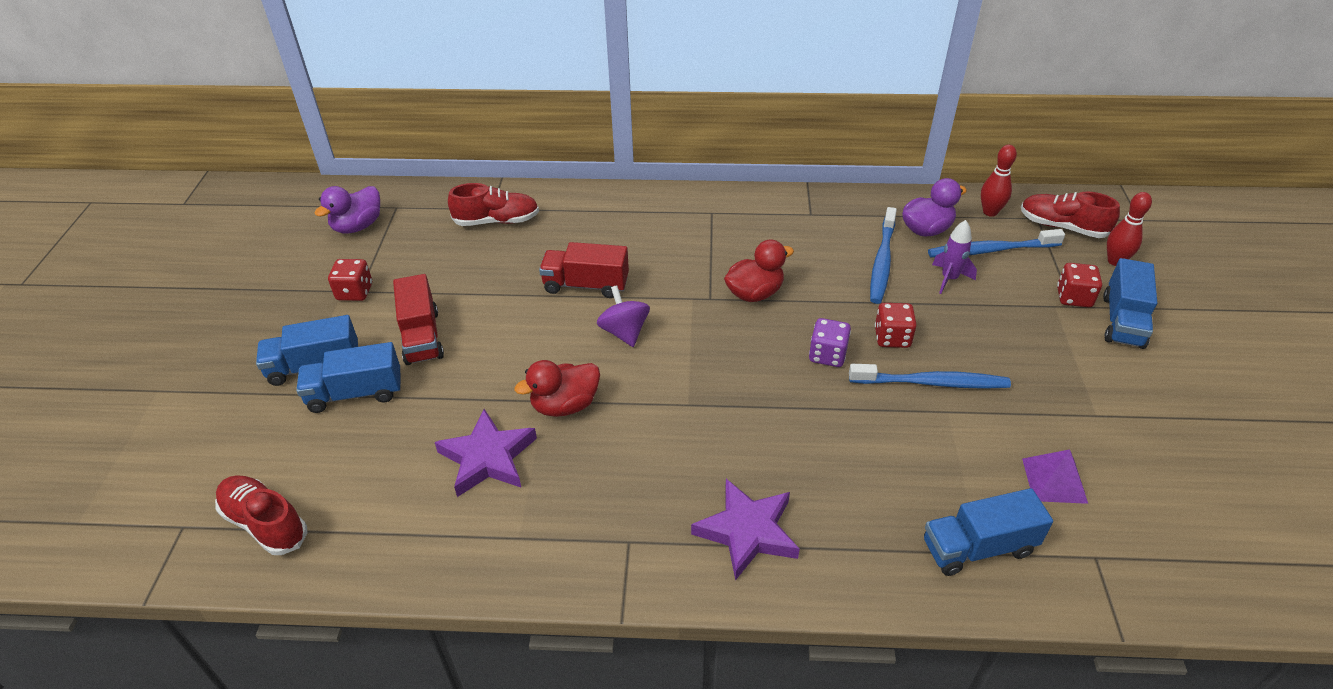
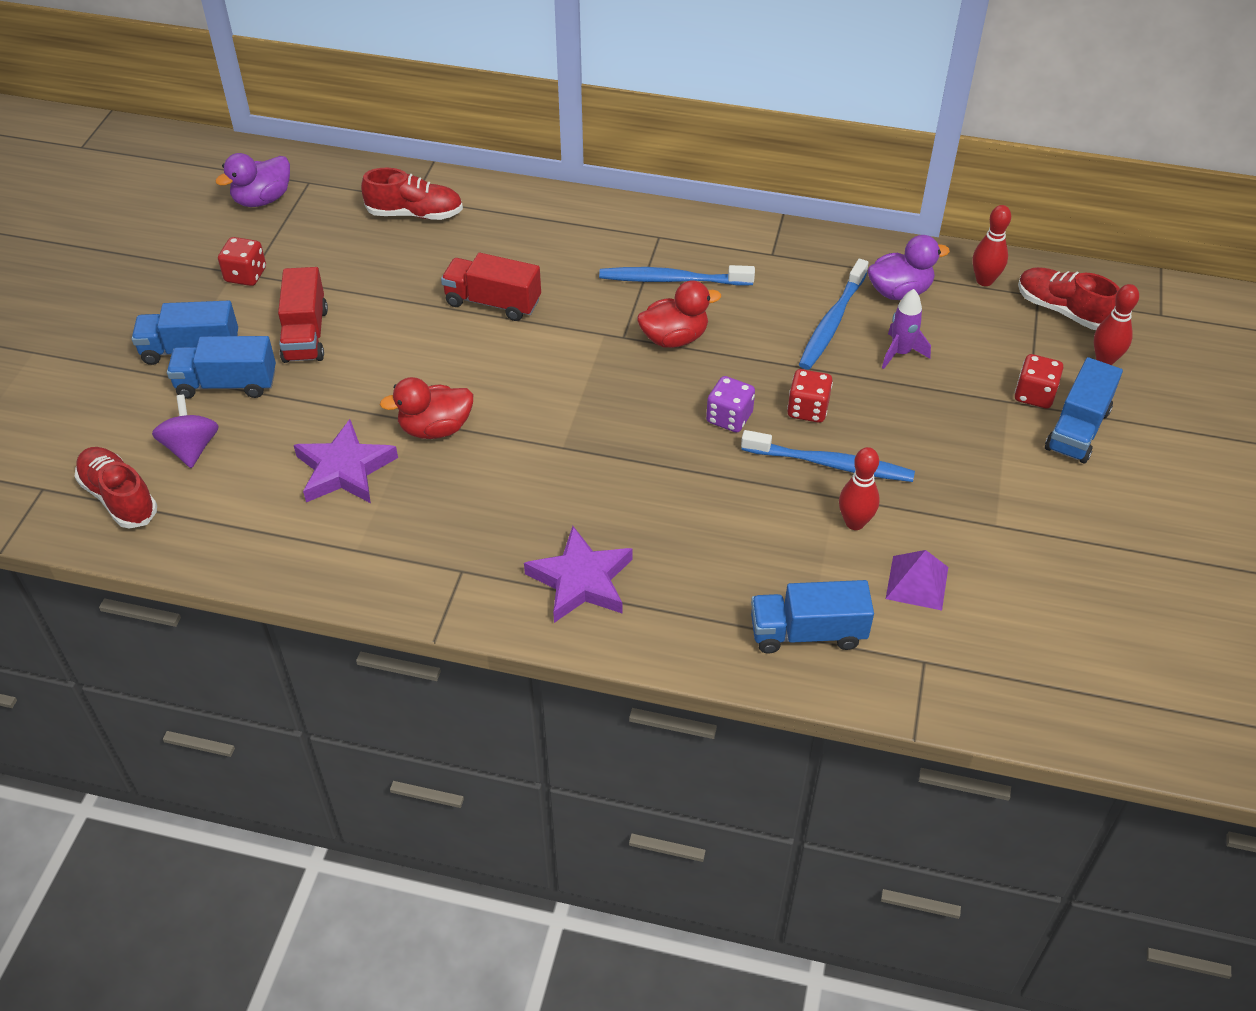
camera: 10 degrees right, 5 degrees up
(624, 332) = (519, 360): purple spinning top -> purple spinning top (191, 448)
(975, 433) = (854, 522): none -> red bowling pin
(990, 250) = (963, 326): blue toothbrush -> blue toothbrush (672, 280)

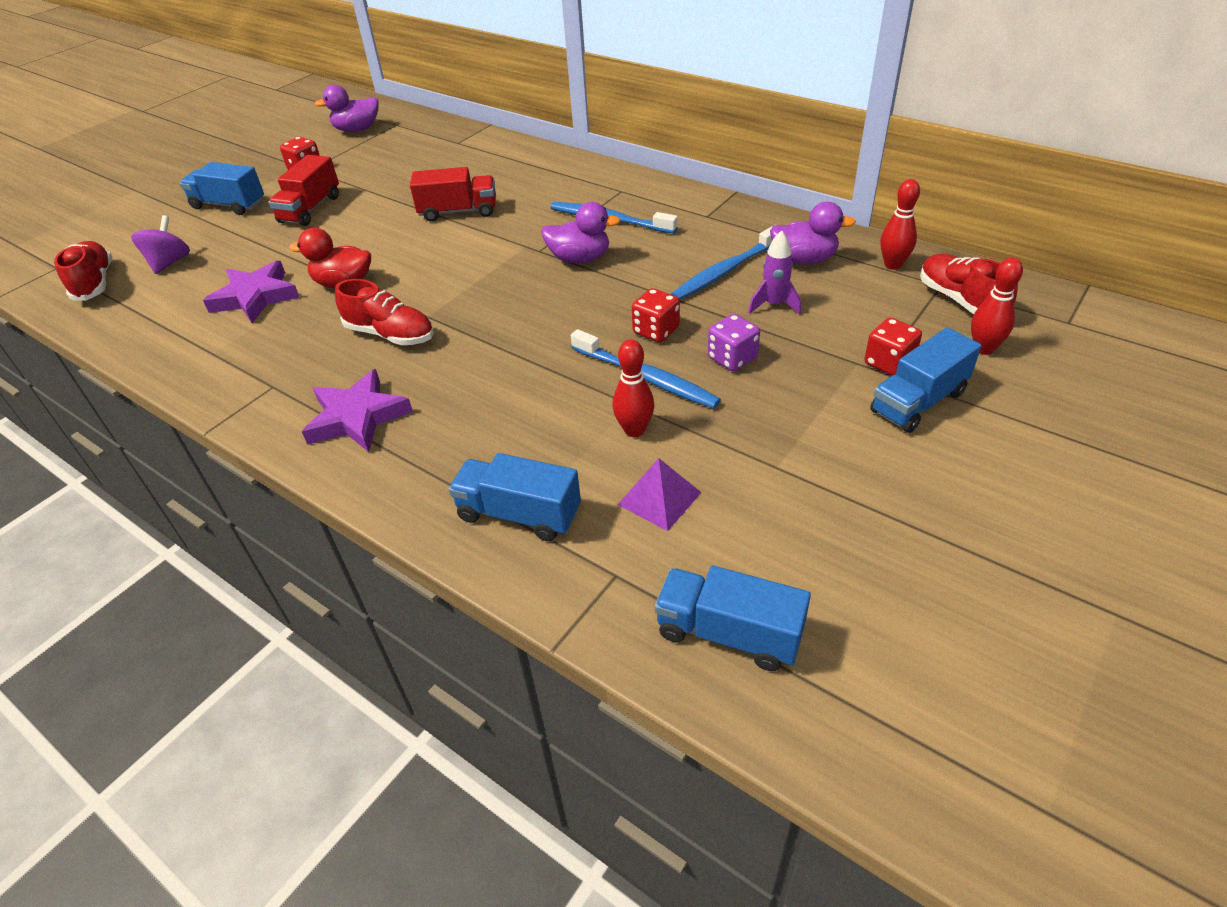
camera: 25 degrees right, 5 degrees down
(227, 384) = (231, 229): blue truck -> blue truck (728, 633)
(415, 214) = (450, 151): red shoe -> red shoe (390, 334)
(493, 302) = (458, 212): red truck -> red truck turned 135 degrees clockwise
(674, 338) = (580, 258): red duck -> purple duck
(729, 418) = (581, 323): purple dice -> purple dice (732, 358)

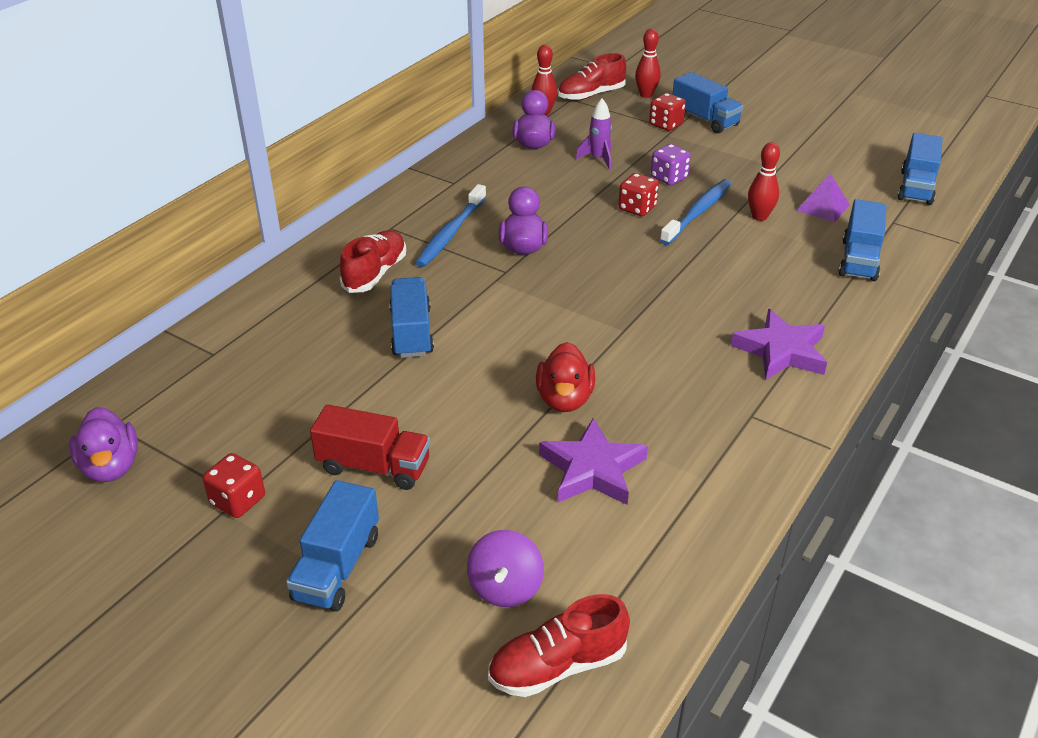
camera: 95 degrees left, 5 degrees down
(169, 263) = (505, 587): purple spinning top -> purple spinning top turned 90 degrees counterclockwise
(390, 334) = (656, 350): red shoe -> red shoe (375, 273)
(458, 212) = (411, 332): red truck -> blue truck
(725, 271) = (549, 177): blue toothbrush -> none

